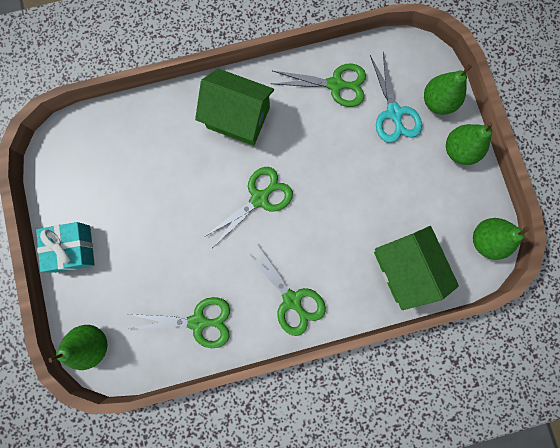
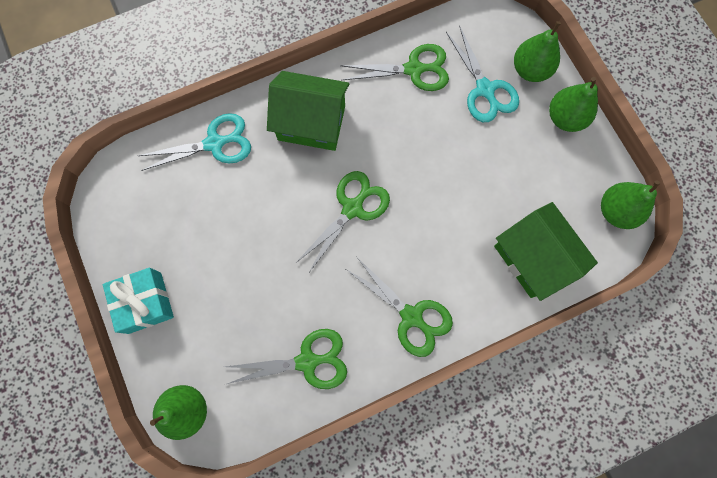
camera: 10 degrees left, 5 degrees down
(153, 122) = (214, 143): none -> turquoise scissors

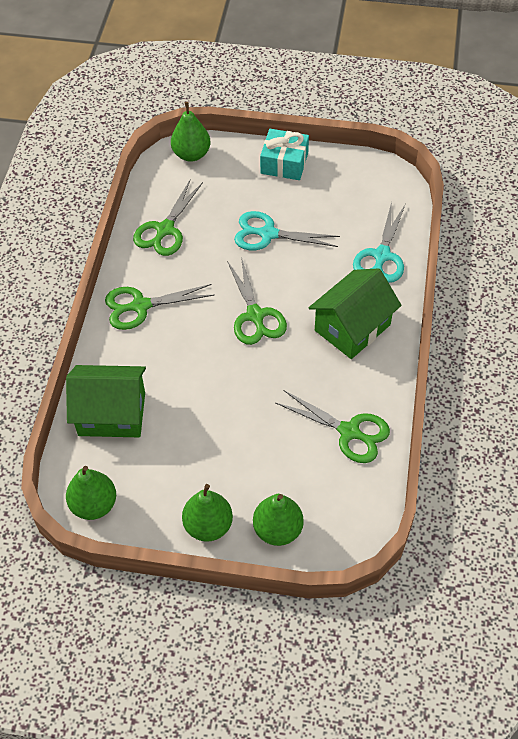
camera: 125 degrees right, 20 degrees down
(413, 69) = (349, 432): green scissors -> green scissors turned 90 degrees counterclockwise
(485, 89) = (287, 477): turquoise scissors -> turquoise scissors (268, 234)

